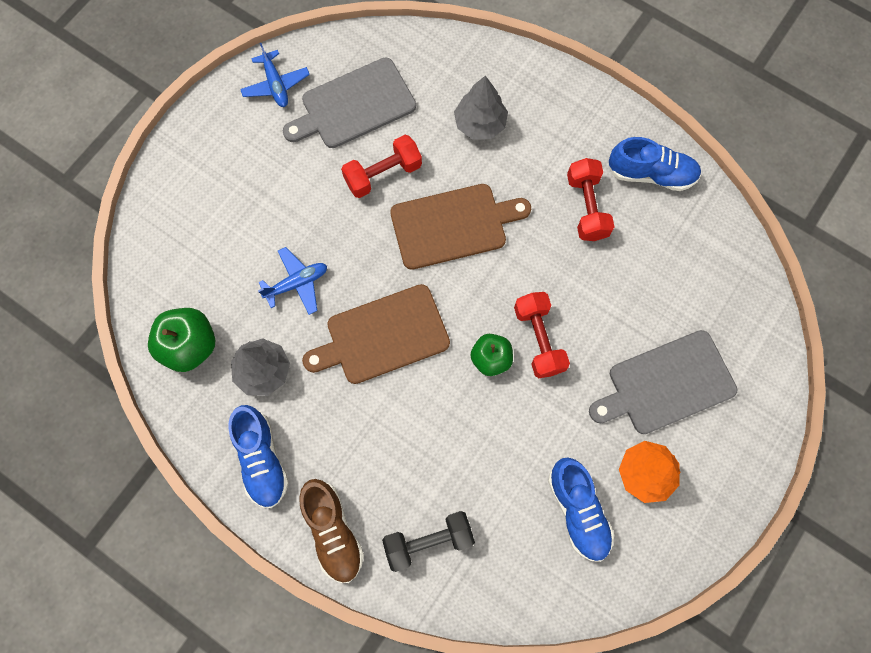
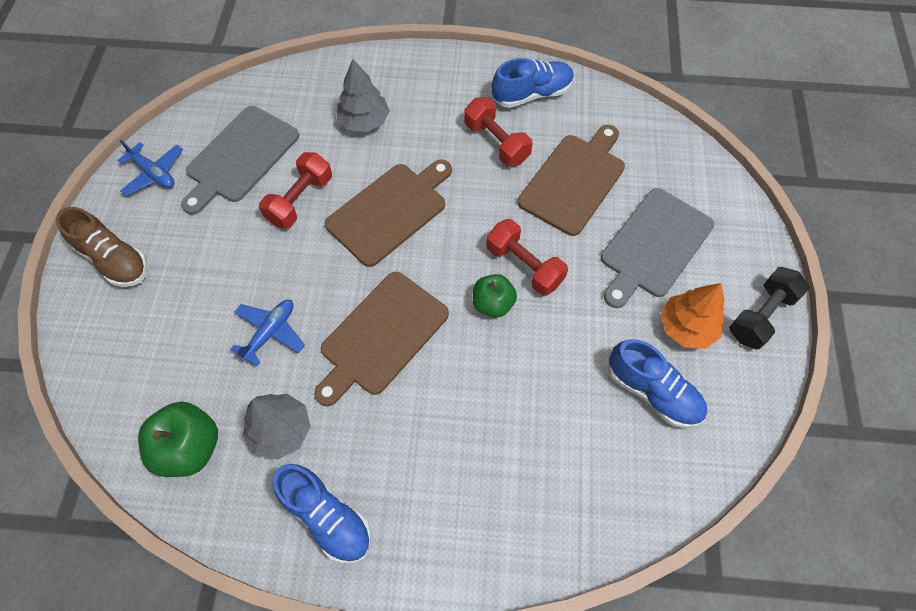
camera: 30 degrees left, 10 degrees down
(333, 531) = (440, 546): brown shoe -> brown shoe (114, 259)
(428, 541) = (538, 499): black dumbbell -> black dumbbell (760, 316)
(634, 283) = (574, 181): none -> brown cutting board

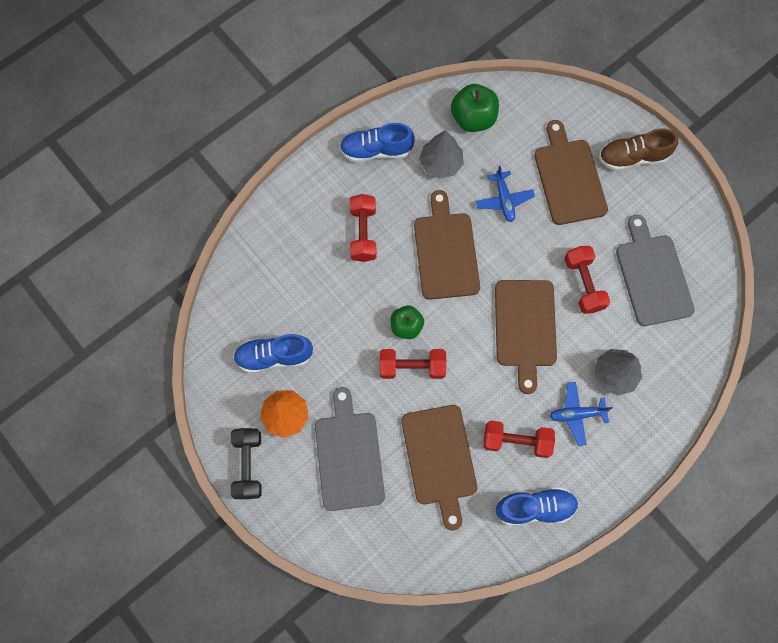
camera: 135 degrees right, 10 degrees up
(154, 173) = (684, 219): blue plane -> blue plane (576, 414)
(189, 295) = (569, 178): none -> brown cutting board
(440, 433) = (363, 233): none -> red dumbbell
(532, 94) = (535, 507): blue shoe -> blue shoe turned 120 degrees counterclockwise

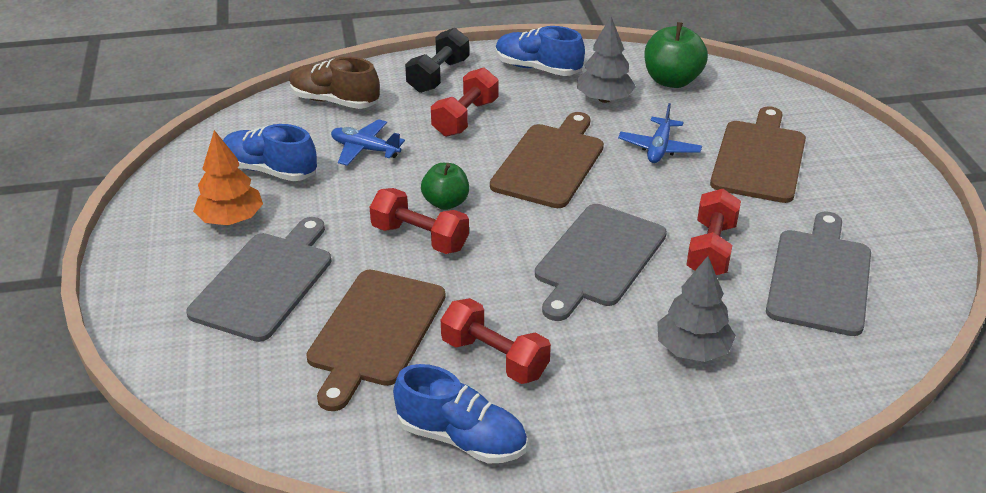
camera: 30 degrees right, 35 degrees down
(248, 465) = (144, 242): black dumbbell -> black dumbbell (438, 76)
(525, 327) = (598, 258): brown cutting board -> grey cutting board
(576, 414) = (604, 367): blue plane -> blue plane (365, 149)
(632, 157) = (861, 169): brown shoe -> brown shoe (334, 101)

